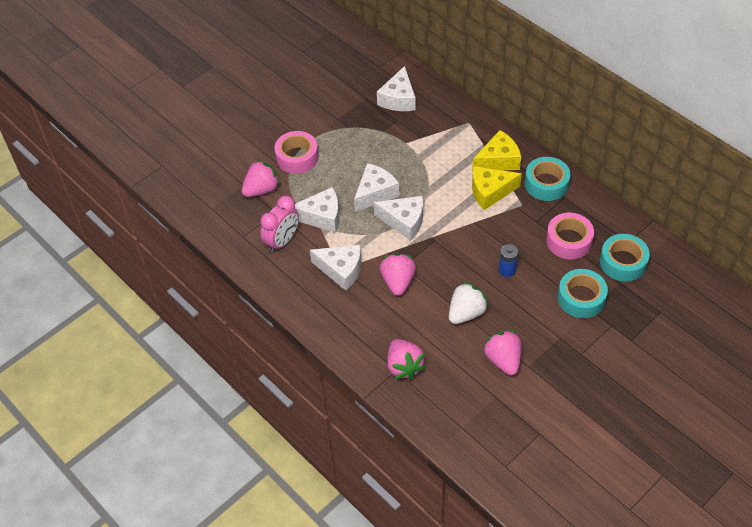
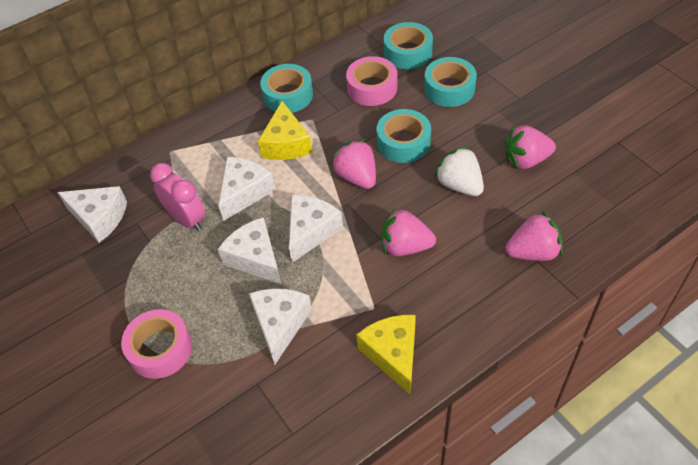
camera: 80 degrees left, 0 degrees up
(261, 189) = (208, 402): pink strawberry -> pink strawberry (357, 177)
(282, 241) = (313, 378): pink clock -> pink clock (186, 219)
(341, 270) = (377, 307): white cheese -> white cheese (244, 192)
(498, 160) = (240, 131): yellow cheese -> yellow cheese (393, 354)
(507, 270) = (403, 142): blue battery -> turquoise tape

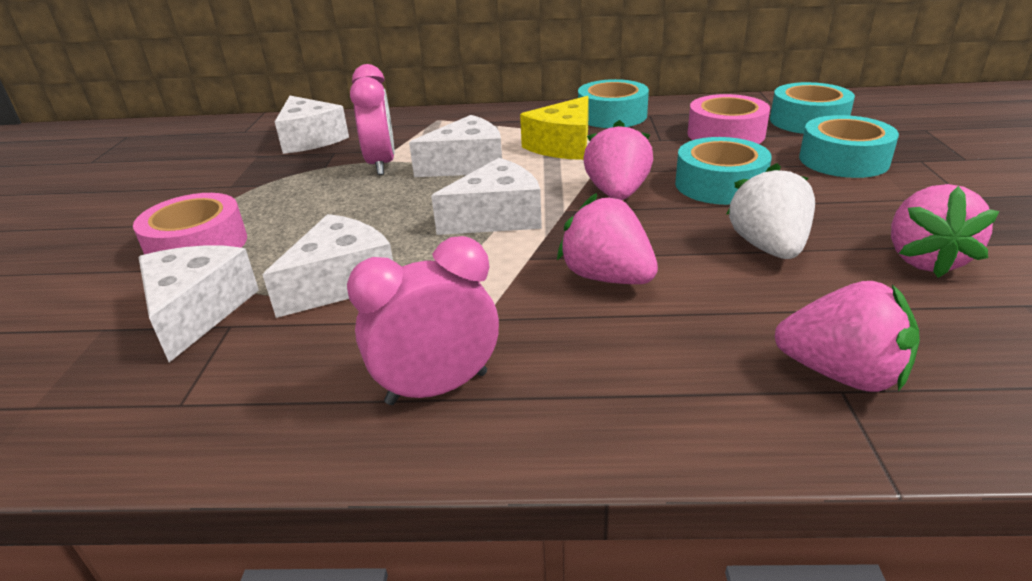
camera: 35 degrees right, 20 degrees down
(255, 258) = (402, 216): white cheese -> white cheese (198, 312)
(393, 354) = (437, 388): yellow cheese -> pink clock
(526, 160) = (924, 259): pink strawberry -> pink strawberry turned 105 degrees counterclockwise

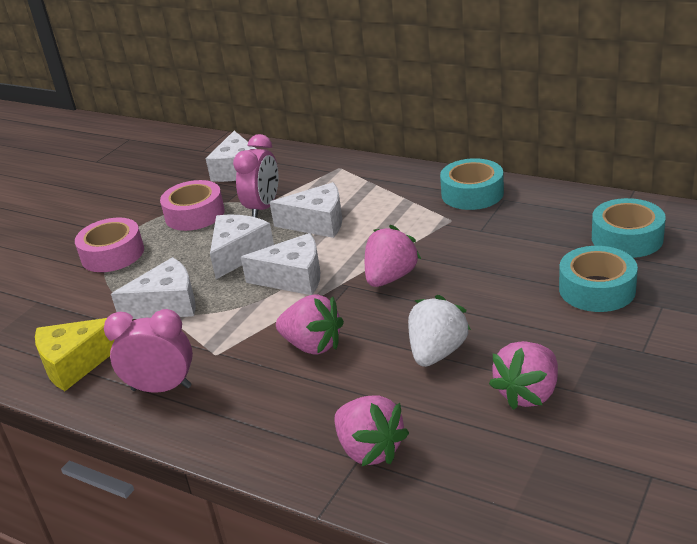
camera: 30 degrees right, 0 degrees up
(198, 312) = (85, 304): white cheese -> white cheese (239, 253)
(563, 145) = (401, 219): yellow cheese -> yellow cheese (76, 363)
(607, 277) = (312, 345): pink strawberry -> pink strawberry turned 135 degrees clockwise
(720, 184) = (471, 289): turquoise tape -> none
(725, 134) = (538, 237): pink tape -> pink tape (195, 214)

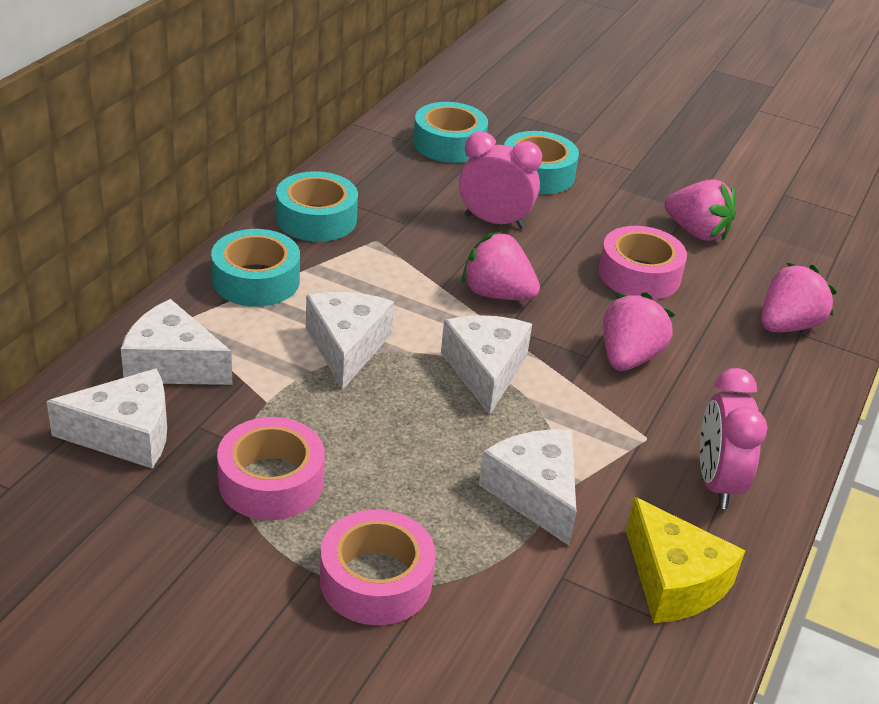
camera: 100 degrees left, 5 degrees up
(239, 253) = (411, 424): white cheese -> white cheese (172, 364)
(263, 208) = (281, 401): pink clock -> pink clock (494, 222)
(387, 183) = (256, 280): none -> turquoise tape
(437, 353) = (639, 274): white strawberry -> pink tape

